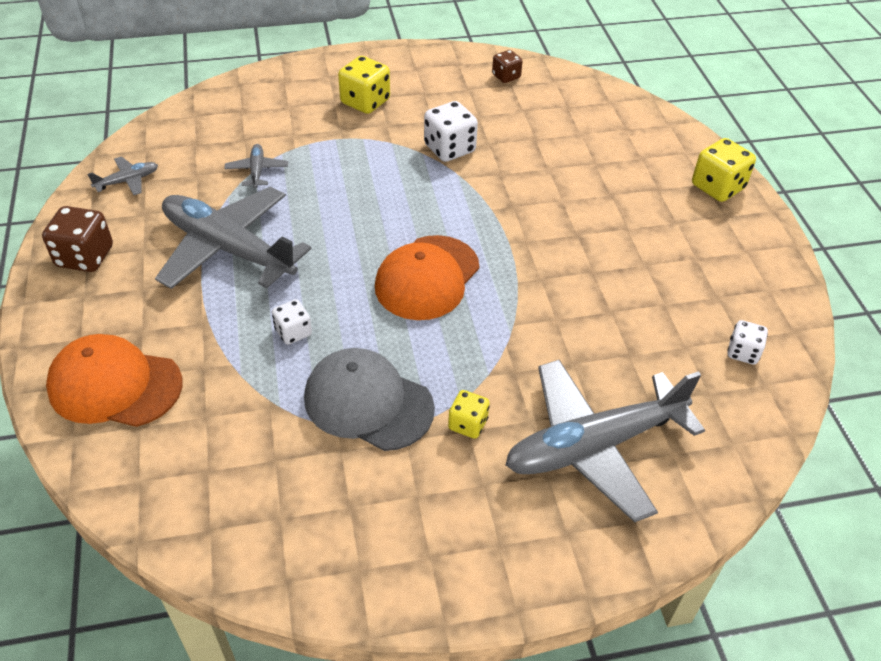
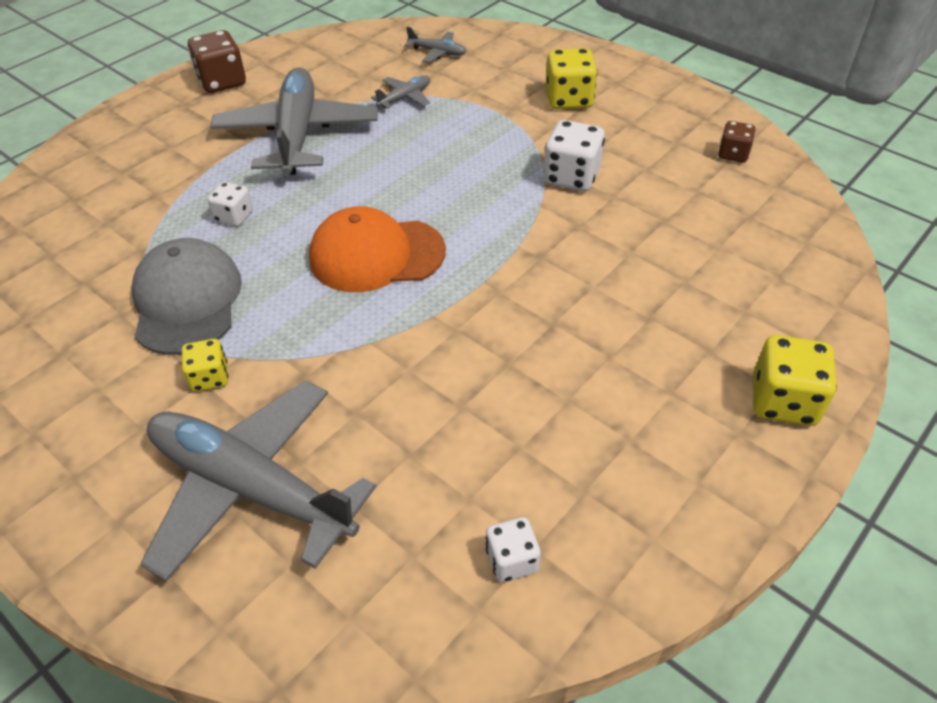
camera: 55 degrees right, 0 degrees up
(114, 385) = (104, 166): orange cap -> none
(128, 181) = (322, 53): grey plane -> grey plane (437, 52)

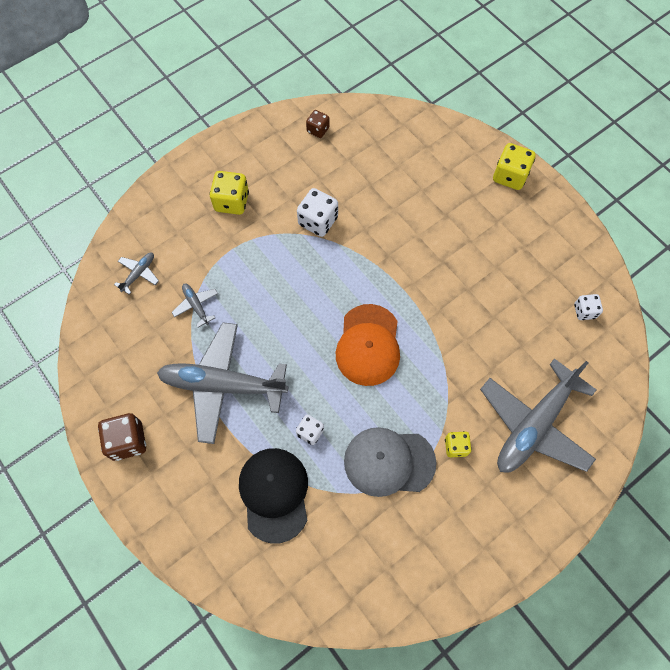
camera: 80 degrees left, 20 degrees up
(148, 198) = (274, 494): none -> black cap

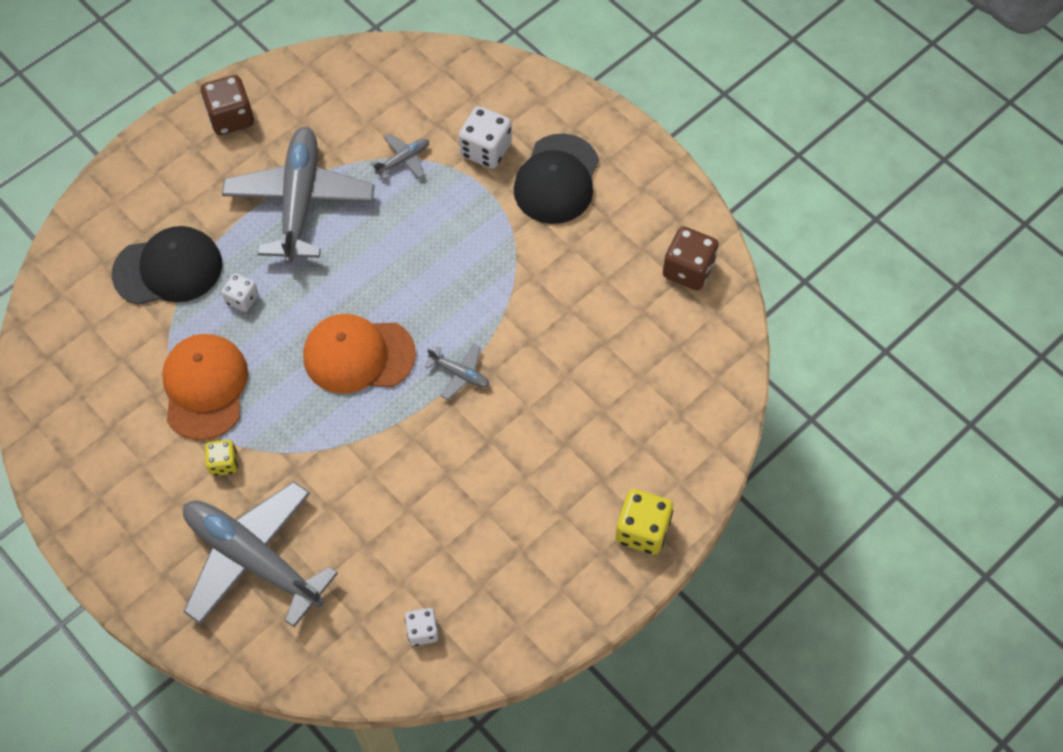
camera: 85 degrees right, 5 degrees down
(139, 273) = (443, 95): grey plane -> grey plane (460, 374)
(232, 202) = (557, 179): yellow dice -> black cap
(318, 130) = (688, 270): brown dice -> brown dice, size x1.65
(318, 221) = (537, 282): white dice -> white dice (486, 150)
(389, 462) = (205, 387): grey cap -> orange cap

